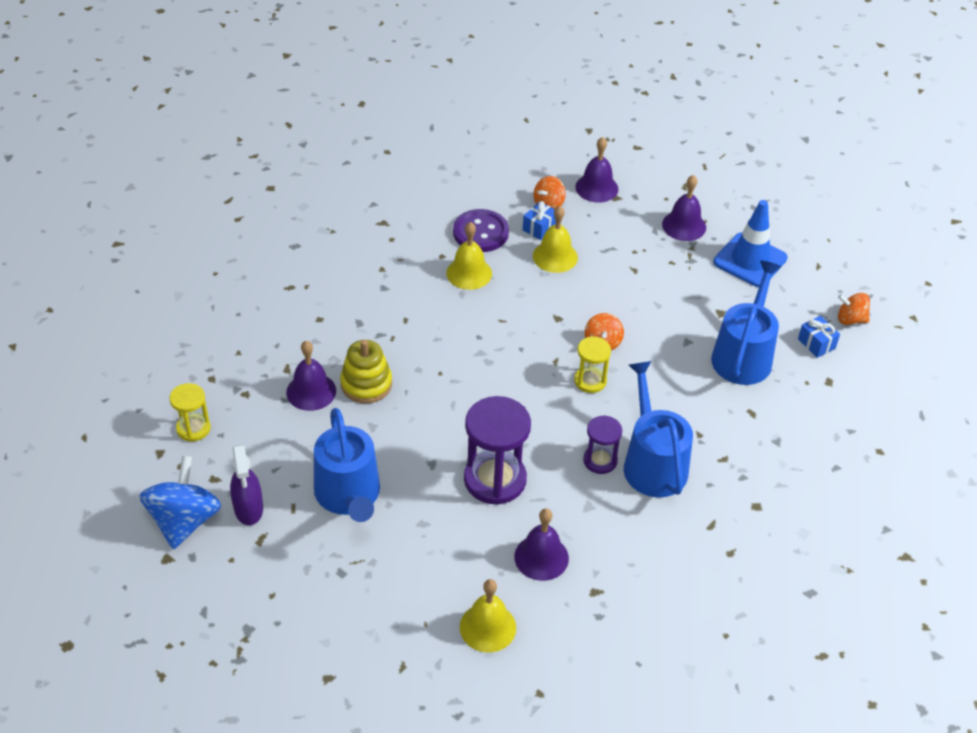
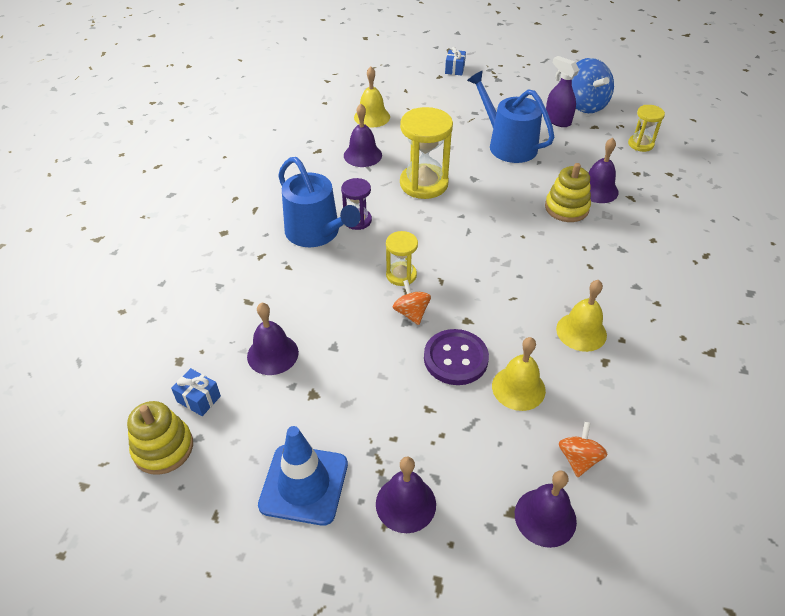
camera: 155 degrees right, 0 degrees up
(480, 232) = (613, 383): purple button -> purple button (455, 358)
(495, 479) = (424, 184): purple hourglass -> yellow hourglass
(539, 228) = (561, 418): blue gift -> blue gift (454, 69)
(743, 355) = (272, 354): blue watering can -> purple bell
(850, 319) = (163, 448): orange spinning top -> yellow stacking toy

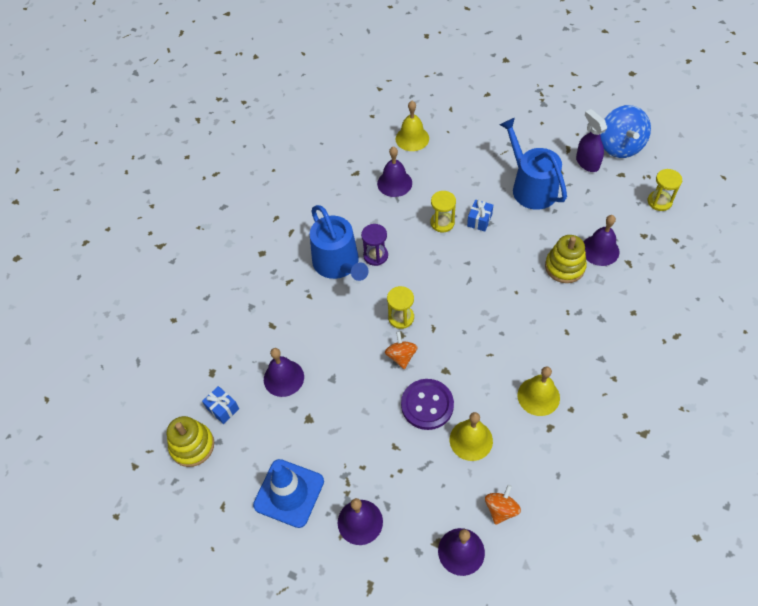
camera: 15 degrees right, 10 degrees up
(424, 184) = (442, 223): yellow hourglass -> yellow hourglass, size x0.55
(454, 69) = (504, 86): blue gift -> blue gift (479, 220)

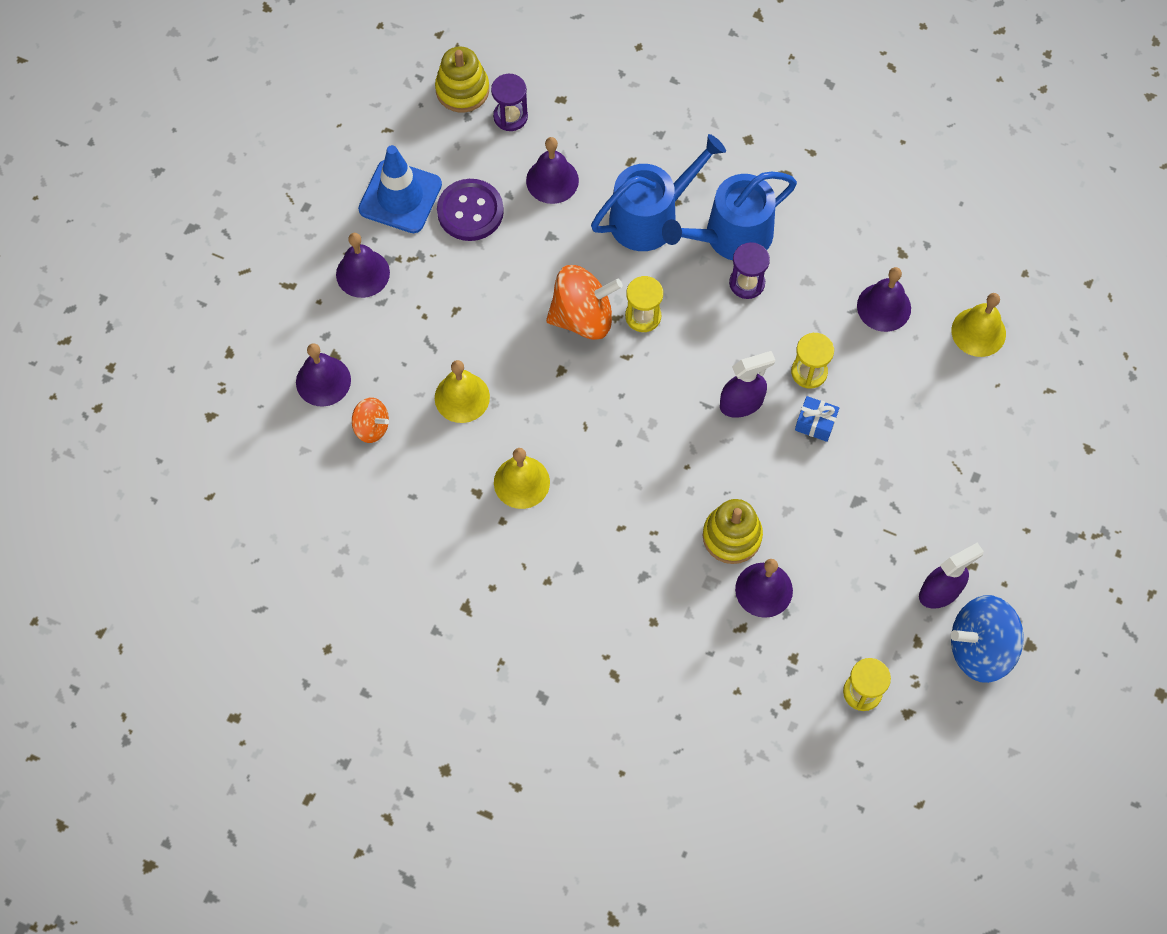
camera: 85 degrees right, 10 degrees up
(222, 408) = (510, 116): blue gift -> purple hourglass
(401, 356) = (583, 317): orange spinning top -> orange spinning top, size x1.81
(427, 405) = (511, 347): purple button -> purple button (470, 211)
(467, 260) = (742, 403): none -> purple spray bottle
(531, 187) = (884, 501): blue watering can -> blue watering can (651, 216)

